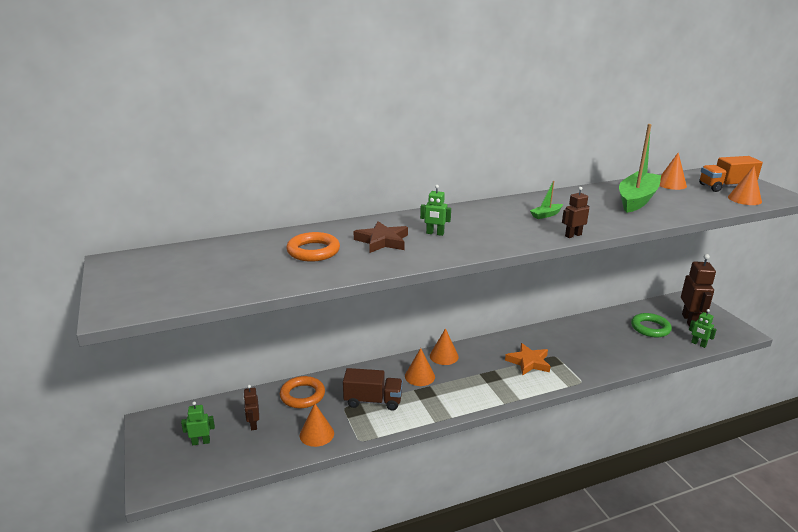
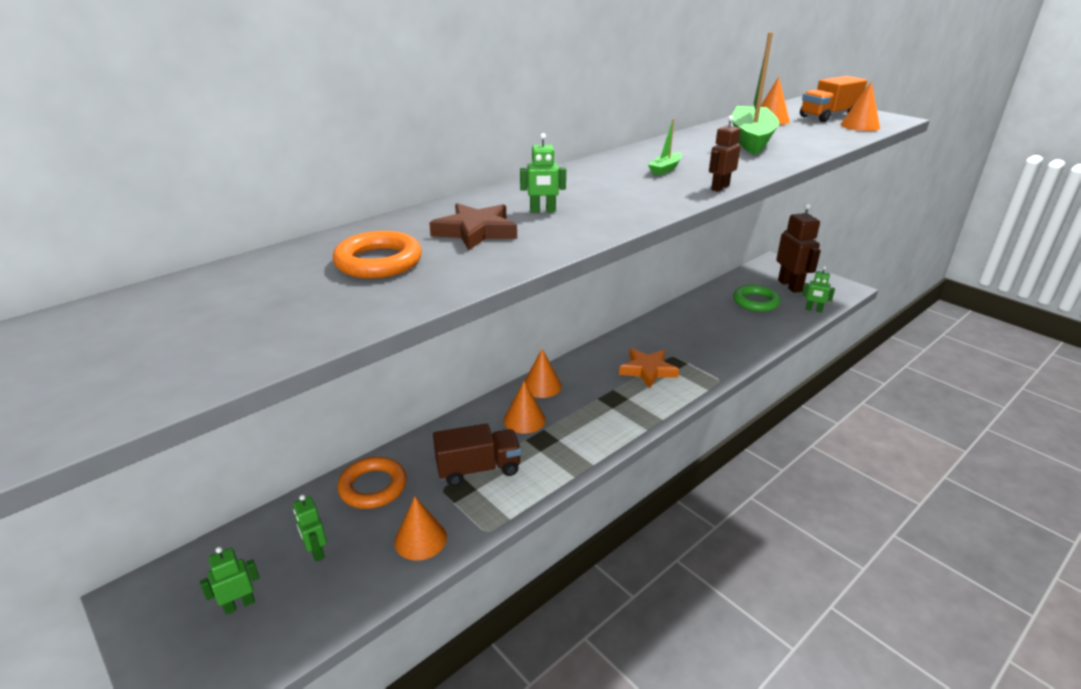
camera: 20 degrees left, 5 degrees up
(253, 424) = (316, 551): brown robot -> green robot

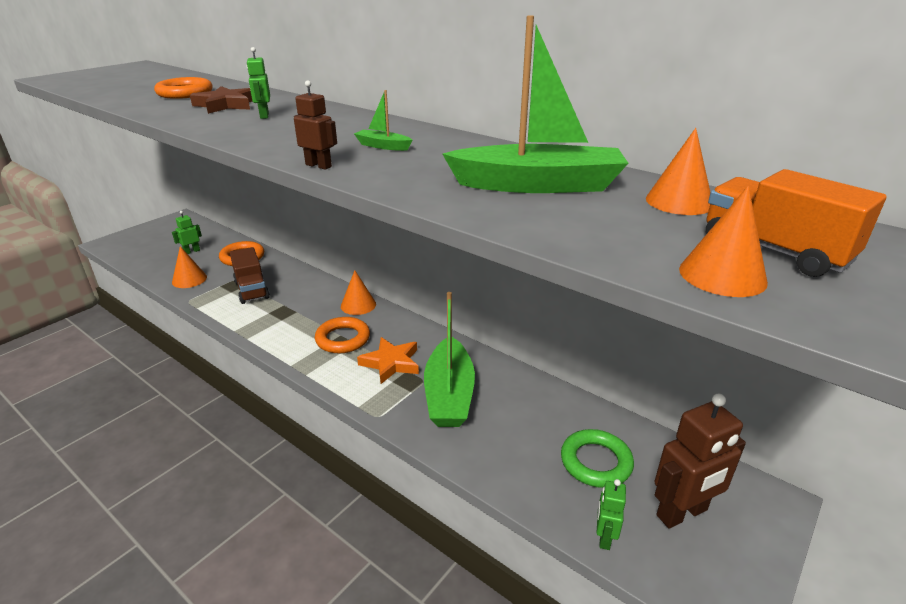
camera: 80 degrees right, 0 degrees up
(239, 604) = (162, 241): green robot -> none
(524, 420) = (309, 301): orange cone -> none
(605, 396) = (343, 339): none -> orange ring
(691, 346) = (449, 394): none -> green boat

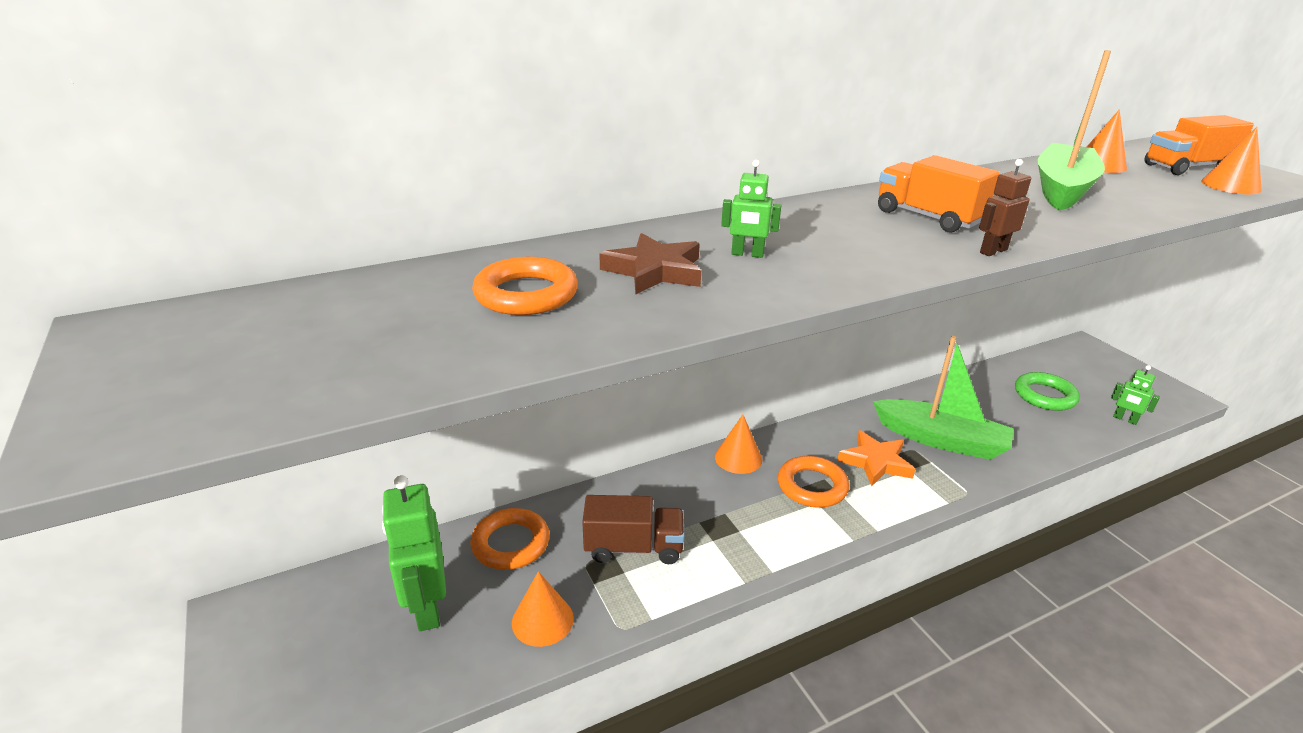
camera: 65 degrees left, 0 degrees up
(192, 251) = (427, 607): green robot -> green robot, size x1.92
(383, 146) = (928, 217): green boat -> orange truck
(682, 513) = (1099, 381): brown robot -> none

